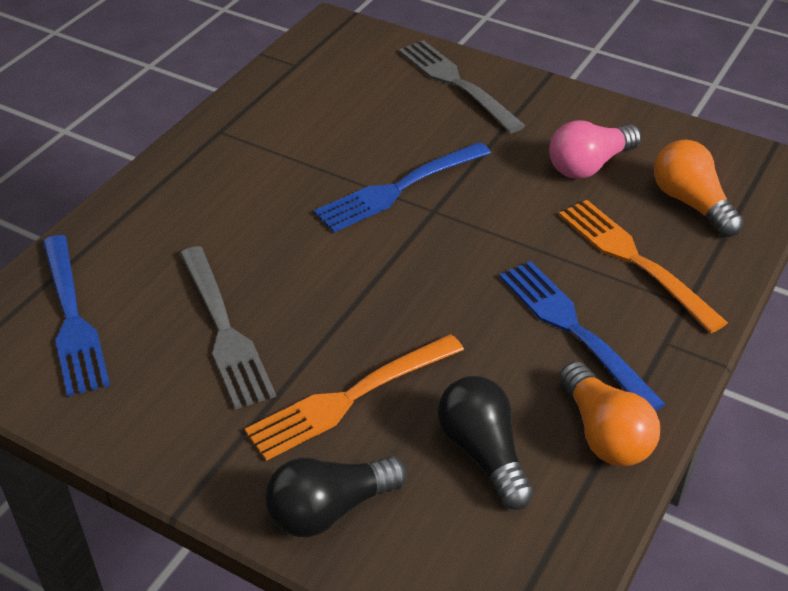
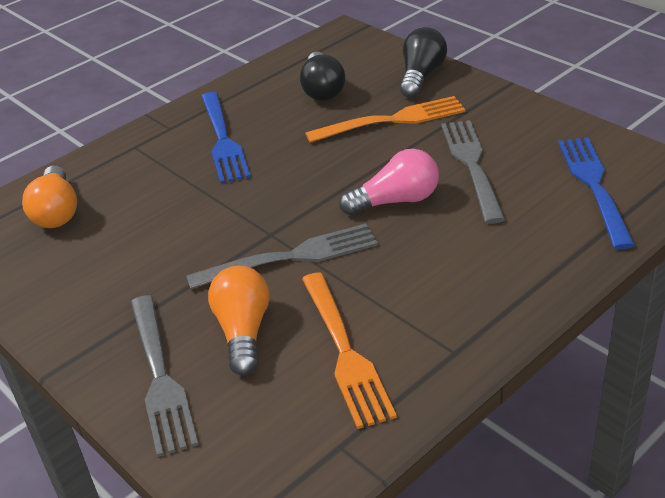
camera: 160 degrees left, 5 degrees down
(330, 509) = (421, 76): black light bulb -> black light bulb turned 60 degrees counterclockwise
(399, 189) = (291, 257): blue fork -> grey fork
(589, 165) = (106, 256): pink light bulb -> pink light bulb (396, 201)
(604, 433) = (246, 91): orange light bulb -> orange light bulb (243, 332)
(634, 260) = (142, 176): orange fork -> orange fork (345, 352)

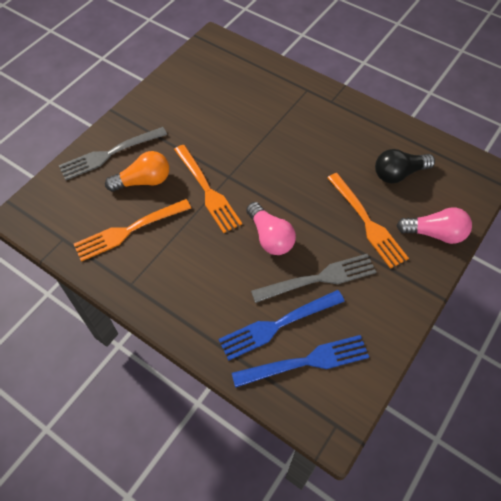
camera: 75 degrees right, 20 degrees up
(56, 212) = (237, 74): orange light bulb -> none
(223, 140) = (323, 131): blue fork -> blue fork (277, 325)
(291, 257) = (207, 190): grey fork -> orange fork
(421, 76) = (434, 233): black light bulb -> pink light bulb

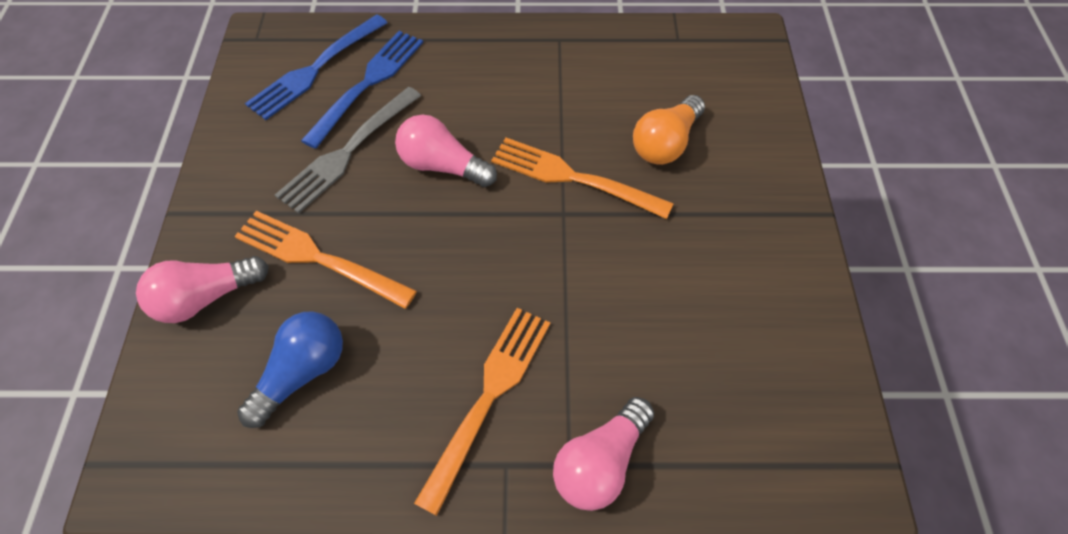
camera: 145 degrees right, 0 degrees up
(110, 154) = (748, 151): grey fork -> none
(129, 230) = (618, 83): orange fork -> orange fork (488, 397)
(295, 84) = (600, 462): none -> pink light bulb
(398, 173) = (302, 373): black light bulb -> blue light bulb

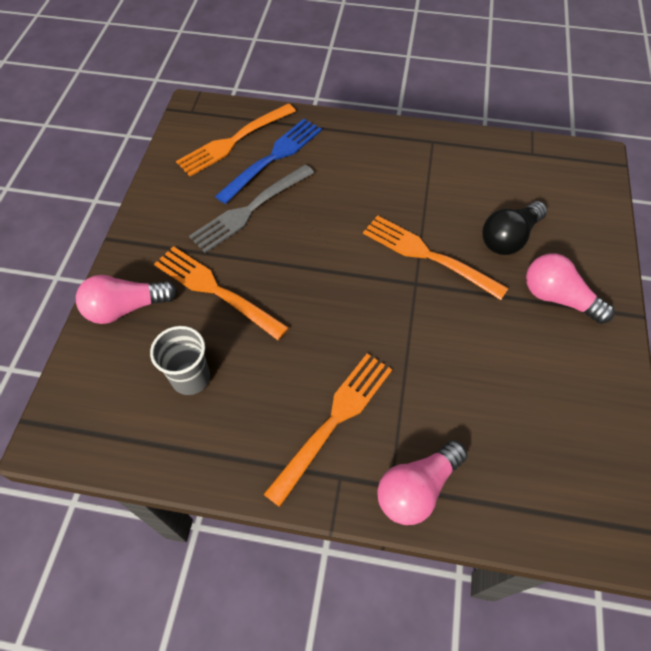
camera: 10 degrees right, 0 degrees up
(302, 373) = (191, 378): blue light bulb -> grey cup
(315, 69) = (234, 141): blue fork -> orange fork
(442, 166) = (323, 231): pink light bulb -> pink light bulb (558, 298)
(665, 143) = (509, 238): orange light bulb -> black light bulb

